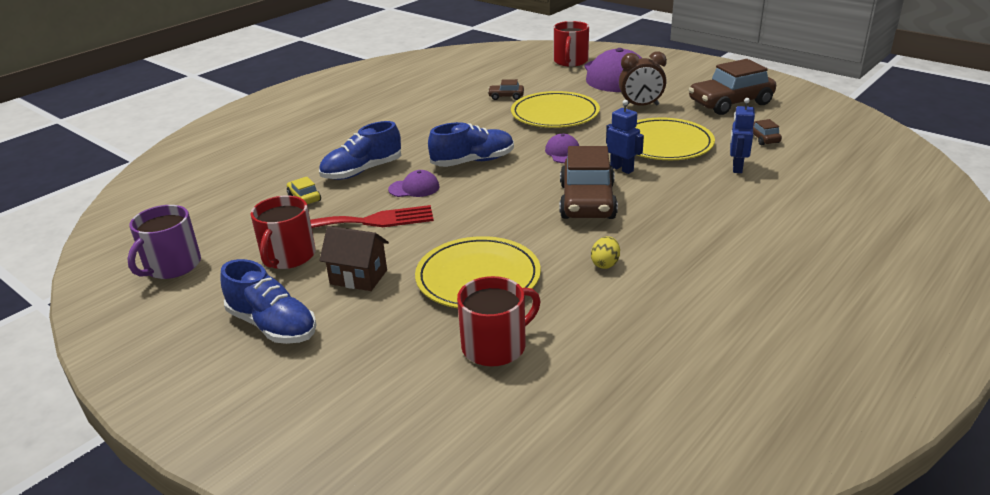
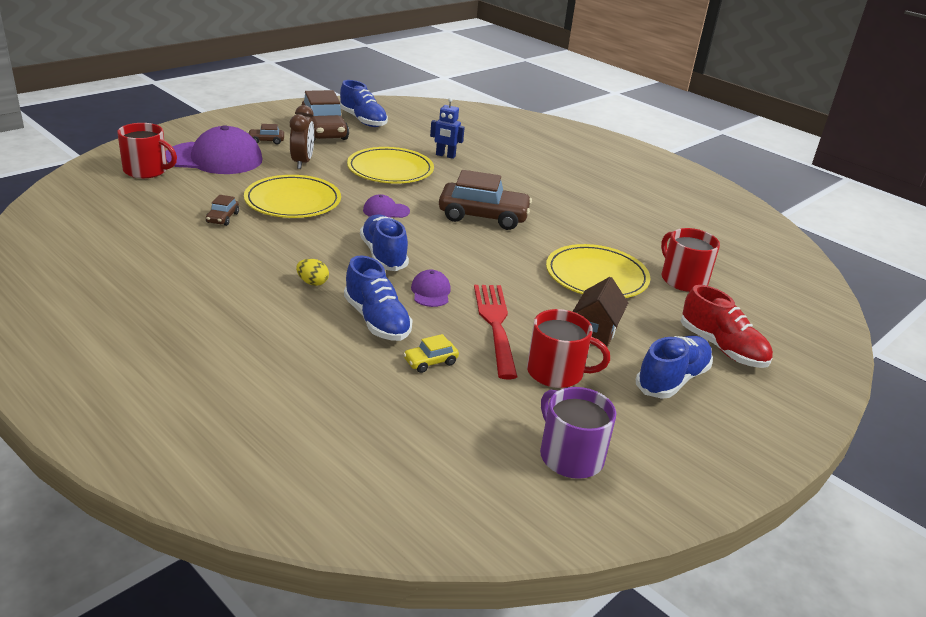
camera: 90 degrees left, 0 degrees up
(172, 266) = (570, 456): purple mug -> purple mug turned 150 degrees counterclockwise
(334, 368) = (722, 348): none -> red shoe
(605, 264) = (579, 226): yellow egg -> yellow egg (312, 282)
(622, 169) = (430, 194): blue robot -> none
(762, 138) = (399, 137): brown car -> brown car (266, 141)
(786, 116) = (363, 120): none -> blue shoe

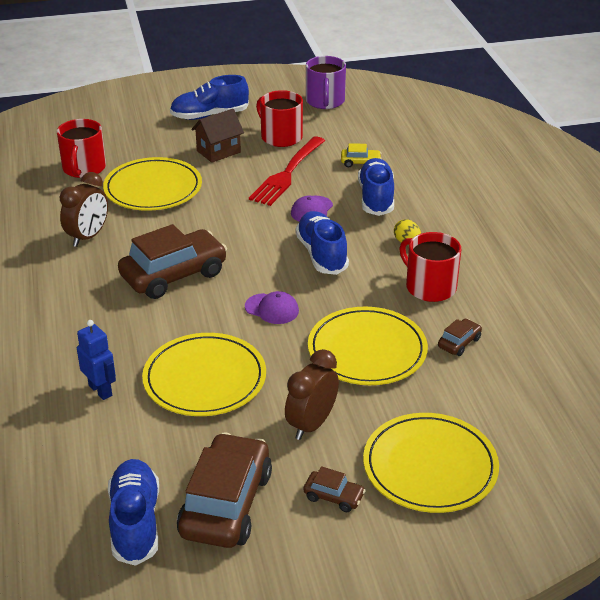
camera: 145 degrees left, 5 degrees up
(146, 170) = (532, 460): red mug -> red mug (429, 287)
(214, 158) = (430, 467): purple cap -> yellow plate
(383, 255) = (321, 254): blue shoe -> blue shoe turned 150 degrees clockwise
(483, 216) = (174, 275): brown car -> brown car turned 105 degrees clockwise
(583, 227) = (88, 237): none -> brown clock
(722, 348) = (144, 121): red shoe -> none

